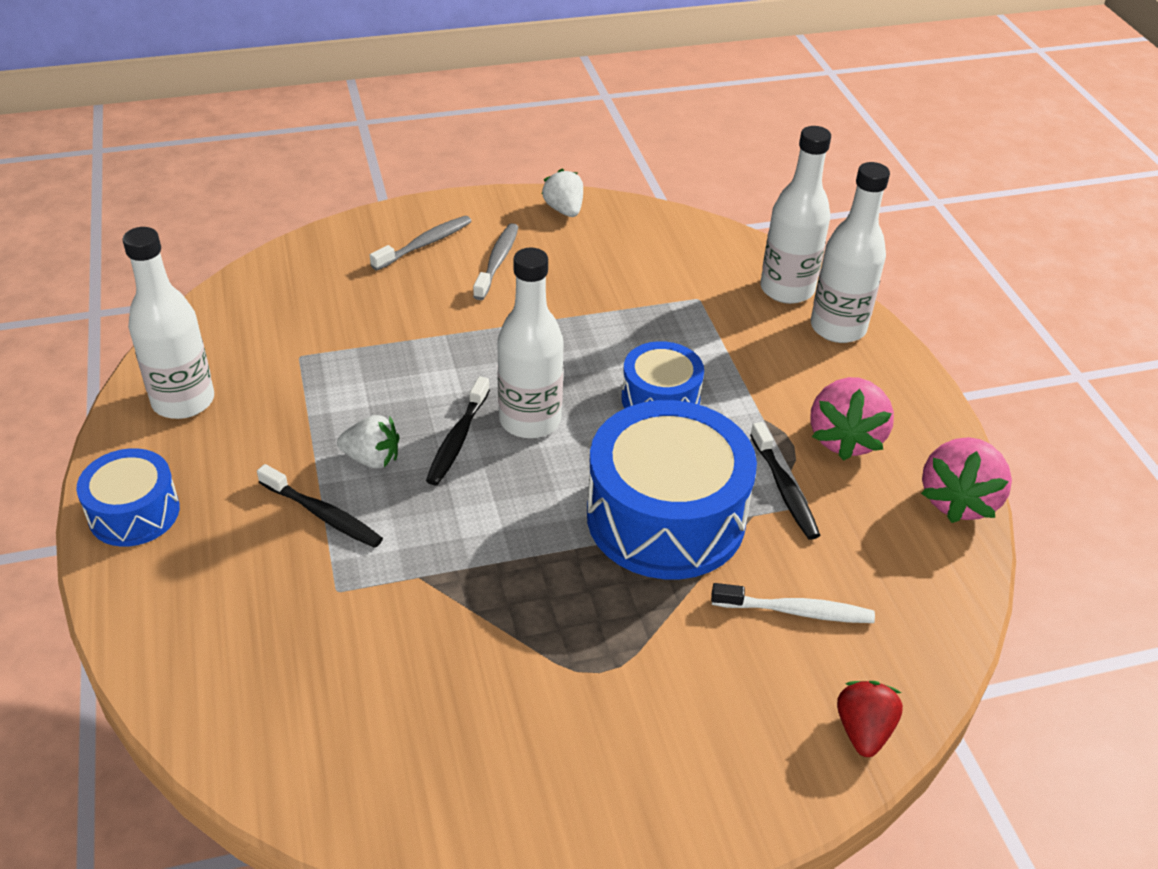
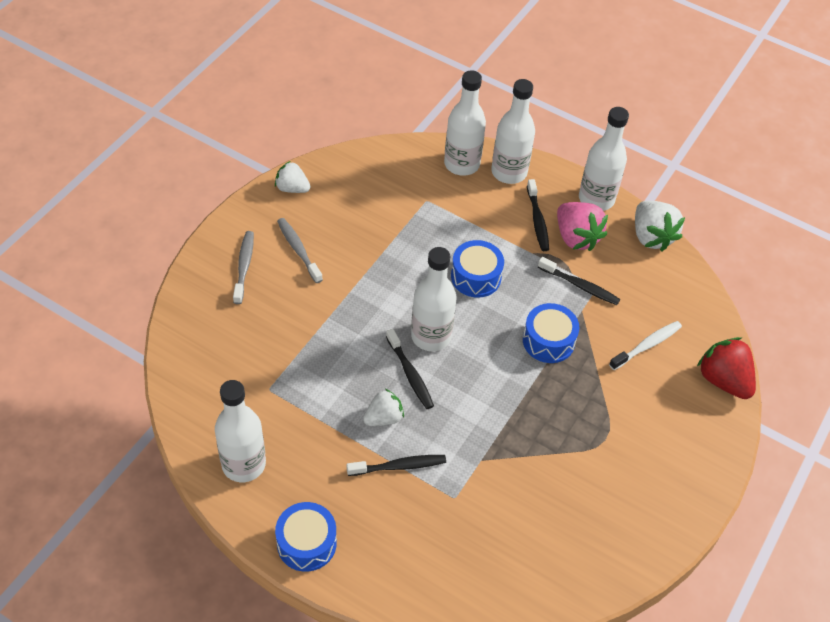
camera: 45 degrees left, 10 degrees up
(666, 517) = (548, 341): blue drum -> blue drum, size x0.54
(814, 392) = (537, 220): none -> black toothbrush
(863, 730) = (723, 380): red strawberry -> red strawberry, size x1.56
(925, 417) = (596, 199): none -> white bottle
(958, 500) = (651, 236): pink strawberry -> white strawberry

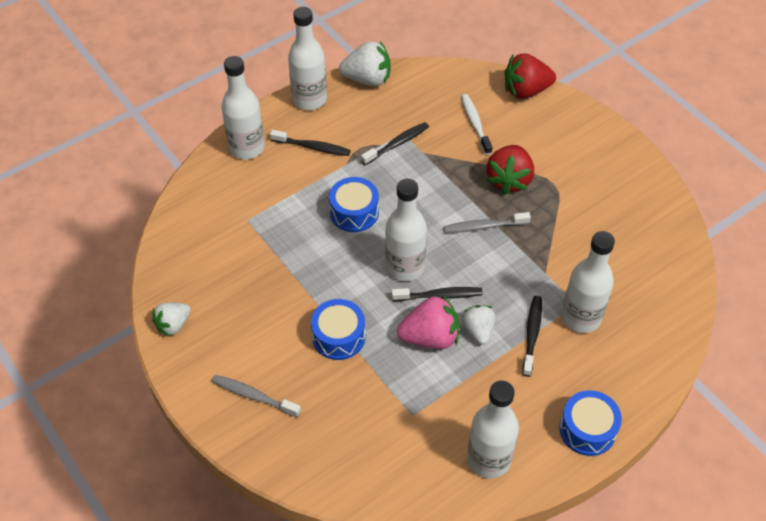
camera: 65 degrees left, 0 degrees up
(298, 250) = (255, 342): grey toothbrush -> grey toothbrush (483, 226)
(462, 164) = (218, 179): white bottle -> white bottle (581, 317)
(548, 341) = (444, 185): blue drum -> blue drum (338, 336)
(576, 237) = (344, 128): pink strawberry -> pink strawberry (430, 337)
(587, 396) = (509, 180): none -> red strawberry

